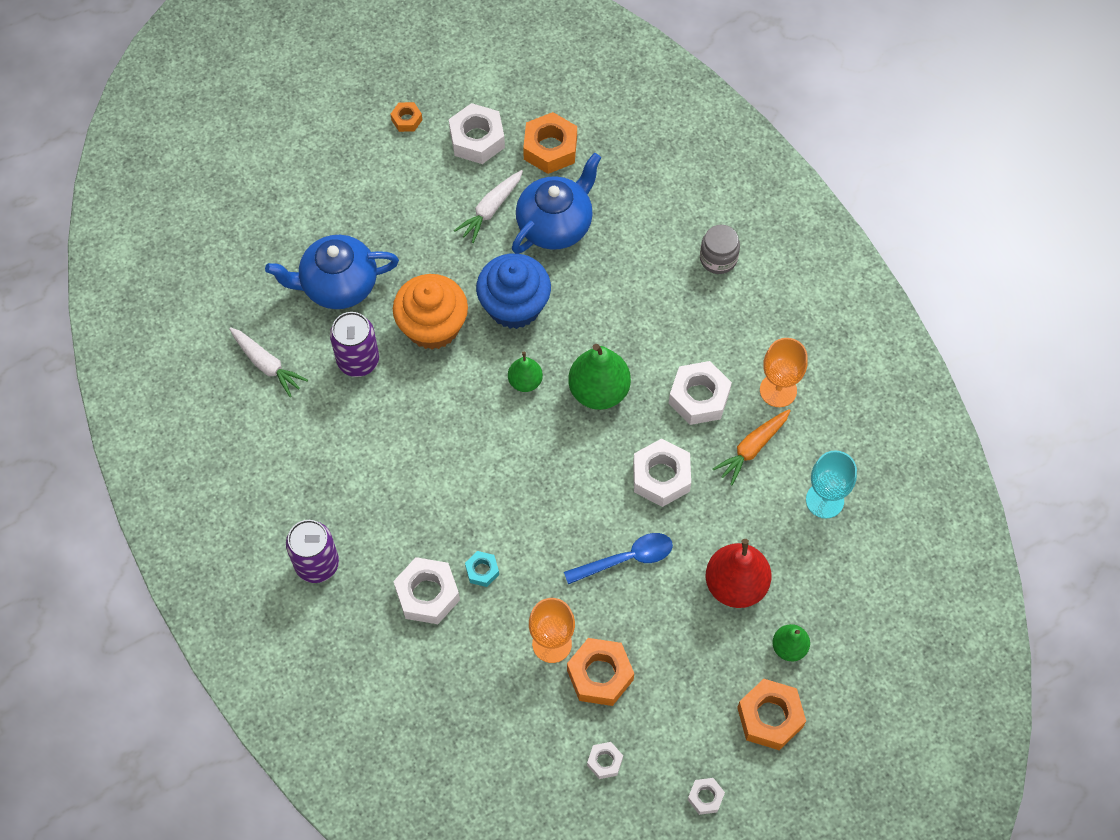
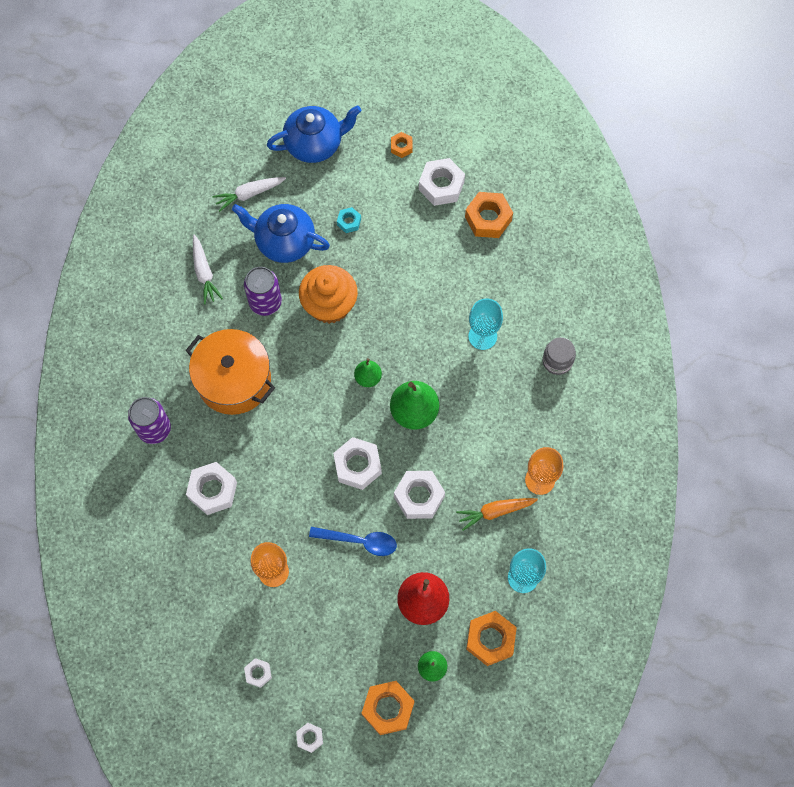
camera: 30 degrees right, 5 degrees up
(375, 463) = (234, 380): none -> orange pot
(482, 571) = (258, 495): turquoise nut -> turquoise nut (349, 222)
(490, 210) = (419, 242): white carrot -> white carrot (249, 194)
(514, 306) = (393, 320): blue cupcake -> none
(555, 224) = (458, 276): blue teapot -> blue teapot (315, 144)
(600, 675) = (292, 612): orange nut -> orange nut (490, 639)
(622, 273) = (482, 336): none -> turquoise goblet
(699, 397) = (480, 454): white nut -> white nut (357, 466)

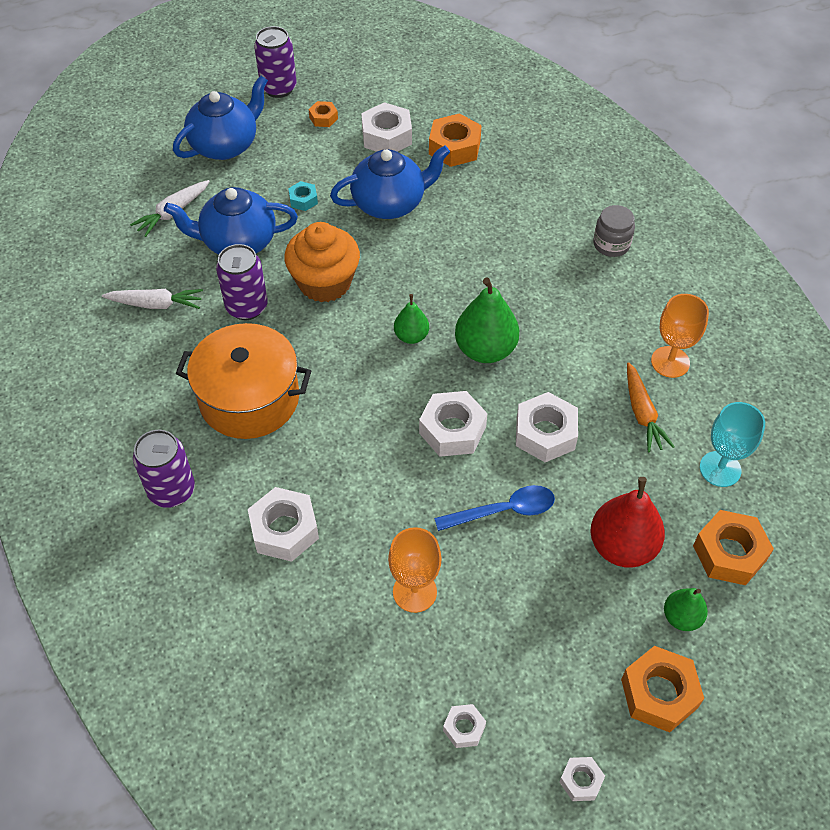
camera: 25 degrees left, 15 degrees down
(204, 273) = (156, 304): white carrot -> white carrot turned 45 degrees counterclockwise
(381, 101) = (278, 88): none -> purple can
(411, 252) = (390, 203): none -> blue teapot
(482, 336) = (516, 251): turquoise goblet -> none
(495, 512) = (642, 414): orange carrot -> orange carrot turned 60 degrees counterclockwise

